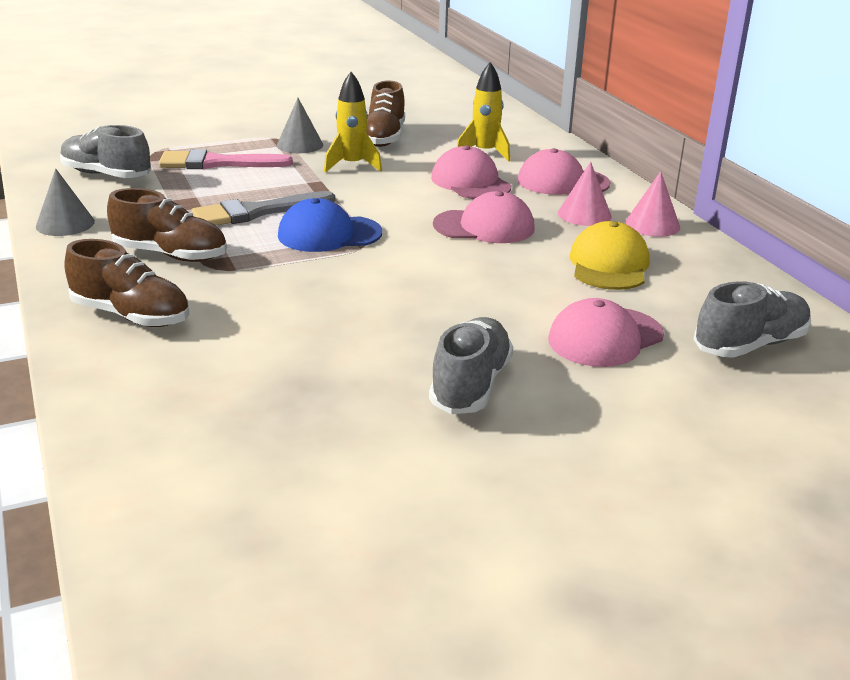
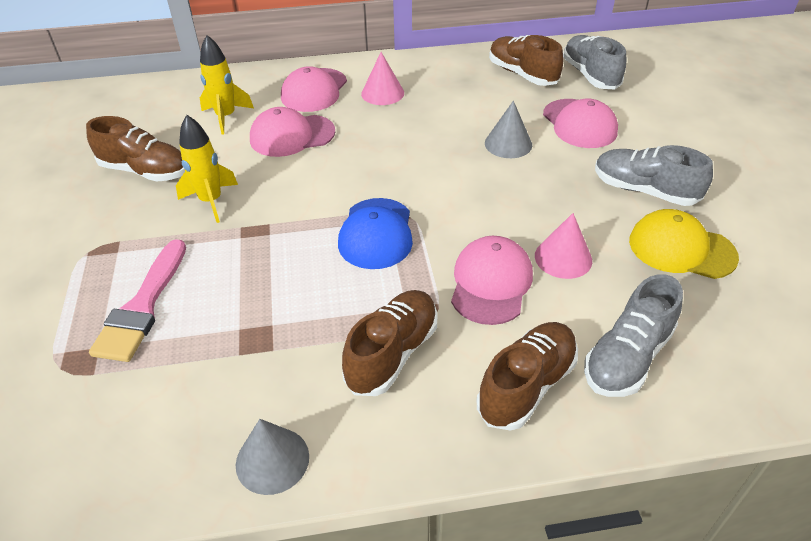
camera: 75 degrees left, 15 degrees up
(106, 175) = (121, 420): grey shoe -> grey shoe (627, 357)
(256, 212) = (304, 280): grey brush -> none
(300, 145) = (126, 233): grey cone -> grey cone (508, 144)
(484, 226) = (389, 143): pink cap -> pink cap (491, 283)
(609, 265) = (472, 100): yellow cap -> yellow cap (681, 249)
(652, 225) = (411, 69): pink cone -> pink cone (563, 258)
(704, 294) = (522, 74): none -> brown shoe

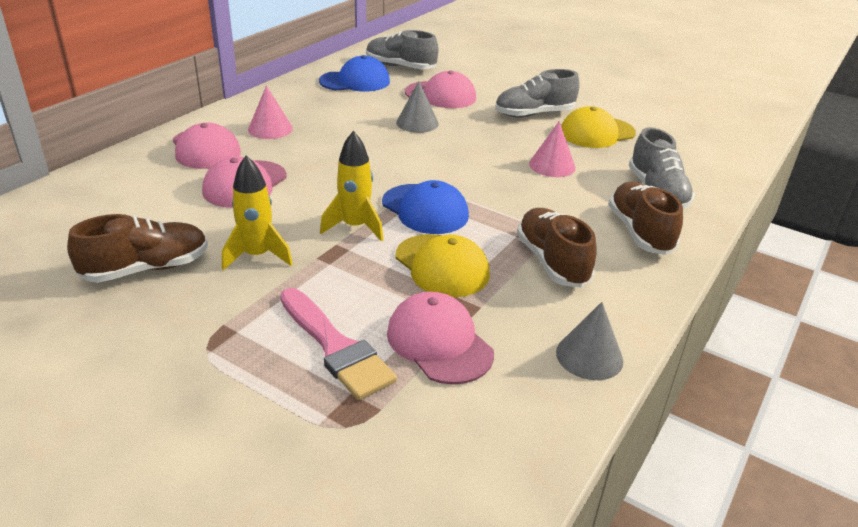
camera: 50 degrees left, 10 degrees down
(226, 117) = (154, 198): yellow rocket -> yellow rocket (355, 227)
(305, 293) = (442, 266): none -> yellow cap
(491, 283) = (538, 197): pink cap -> pink cap (439, 342)
(522, 74) = (355, 81): brown shoe -> blue cap

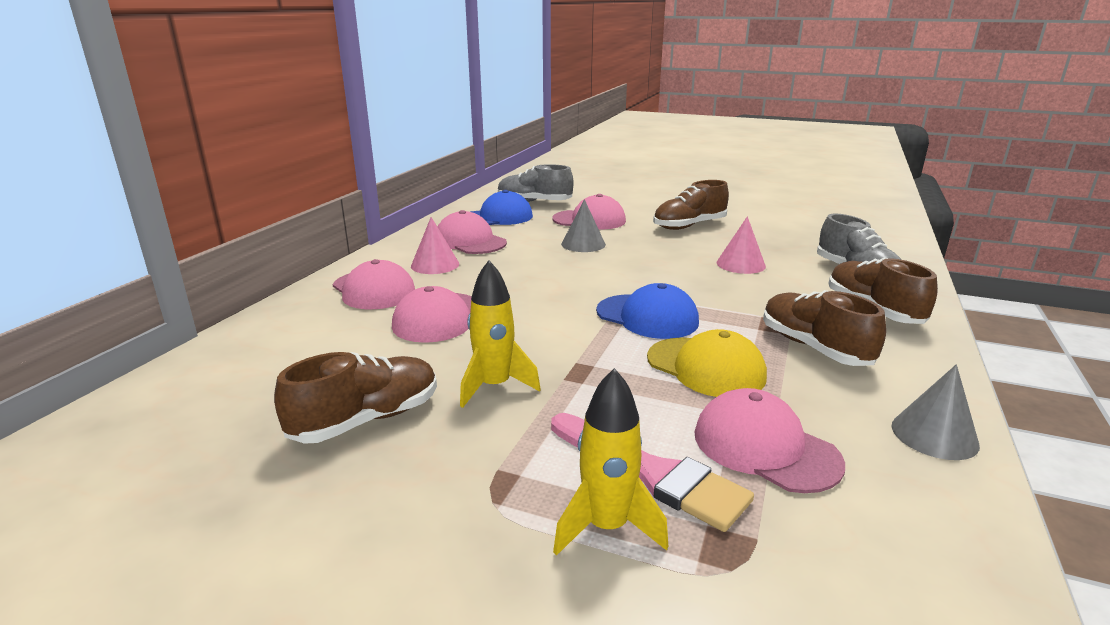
camera: 10 degrees left, 10 degrees down
(314, 106) = (470, 241): none -> pink cap
(355, 227) = (585, 343): yellow rocket -> yellow rocket (607, 527)
(534, 114) = (689, 226): grey shoe -> brown shoe
(597, 133) = (758, 234): yellow cap -> none

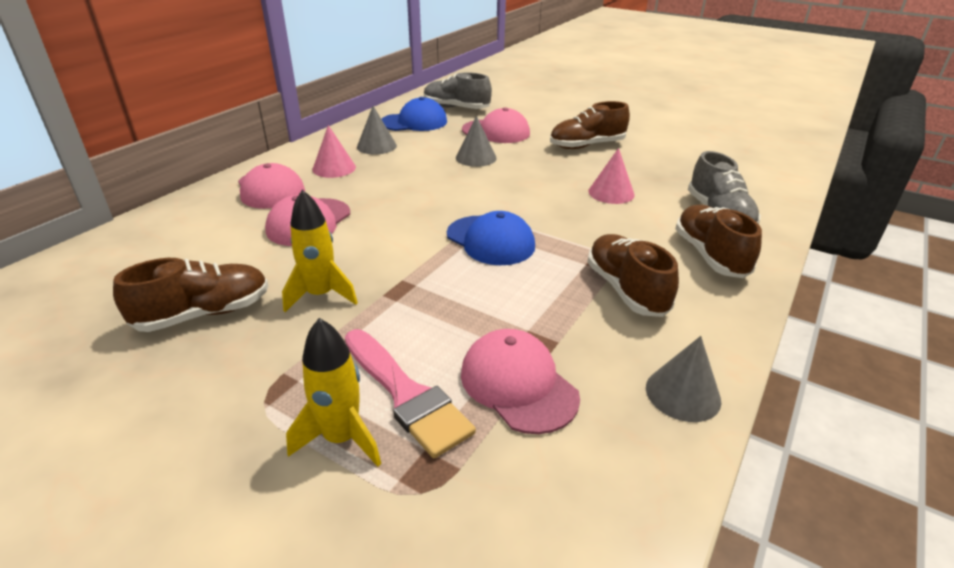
camera: 10 degrees right, 10 degrees up
(470, 241) = (376, 146): pink cap -> grey cone
(706, 367) = (513, 298): yellow cap -> none

